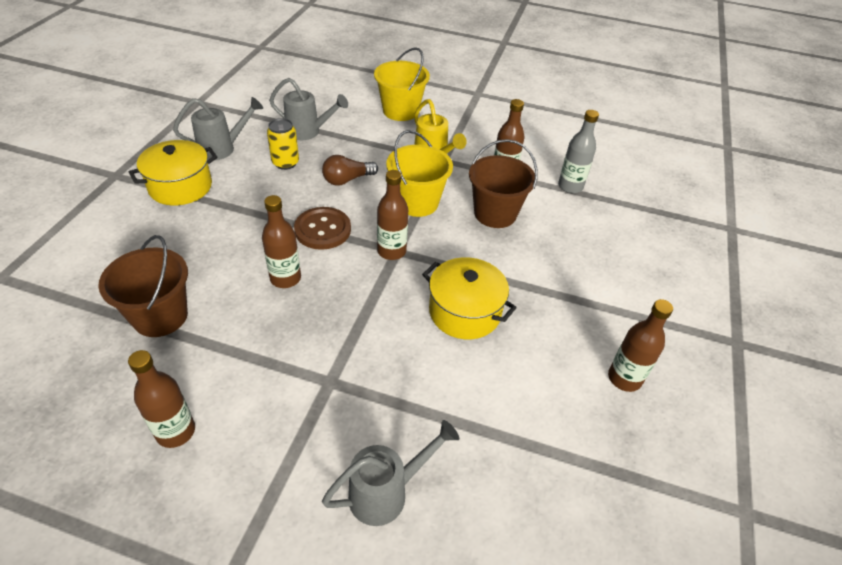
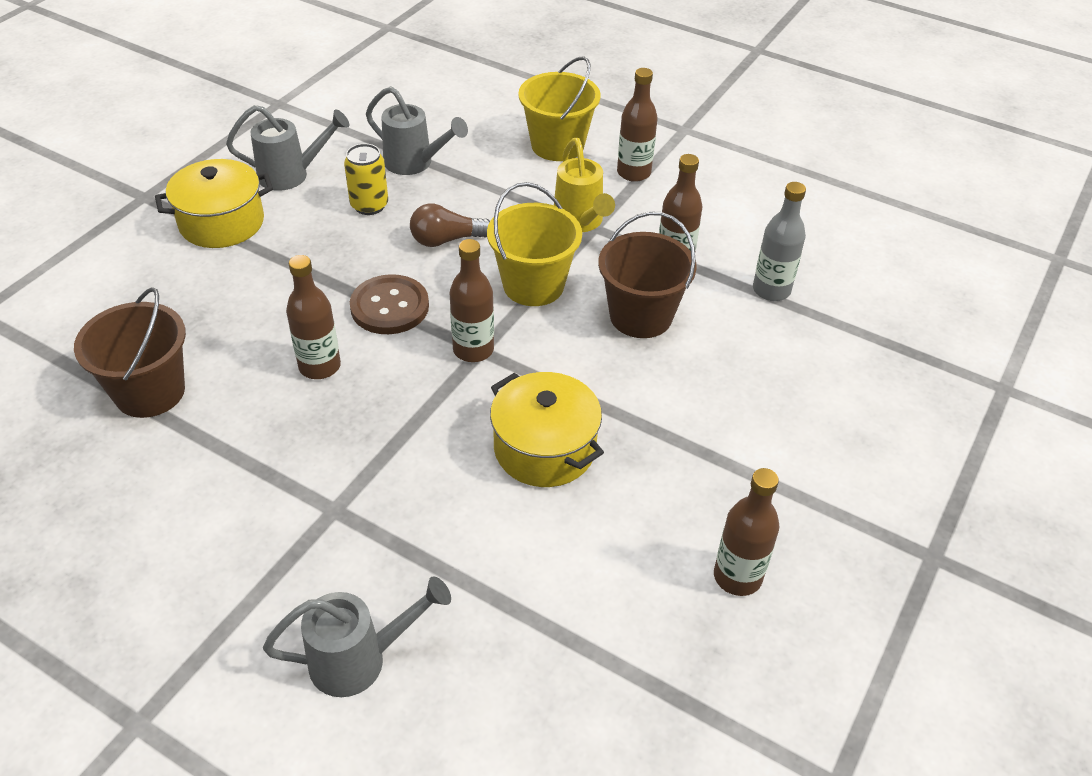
camera: 15 degrees right, 0 degrees up
(176, 431) = (129, 537): brown bottle -> brown bottle (633, 173)

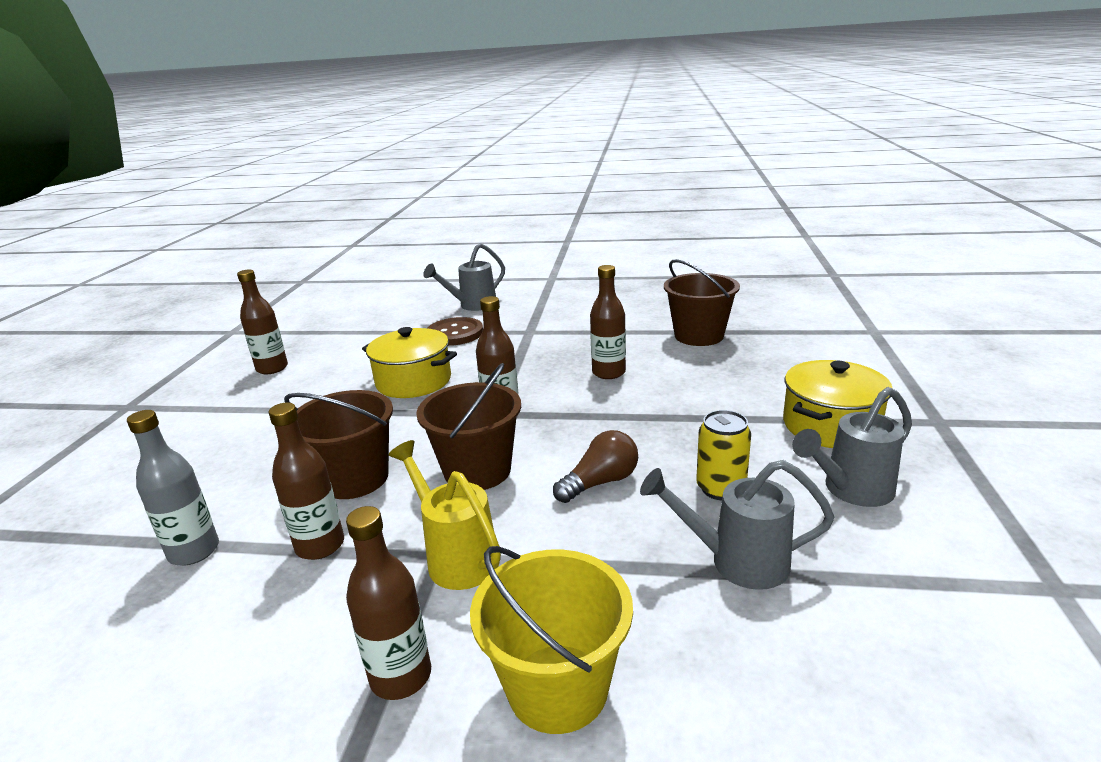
camera: 160 degrees right, 20 degrees down
(389, 307) = (597, 416): brown button -> brown button (455, 333)
(533, 285) = (477, 471): yellow bucket -> brown bucket

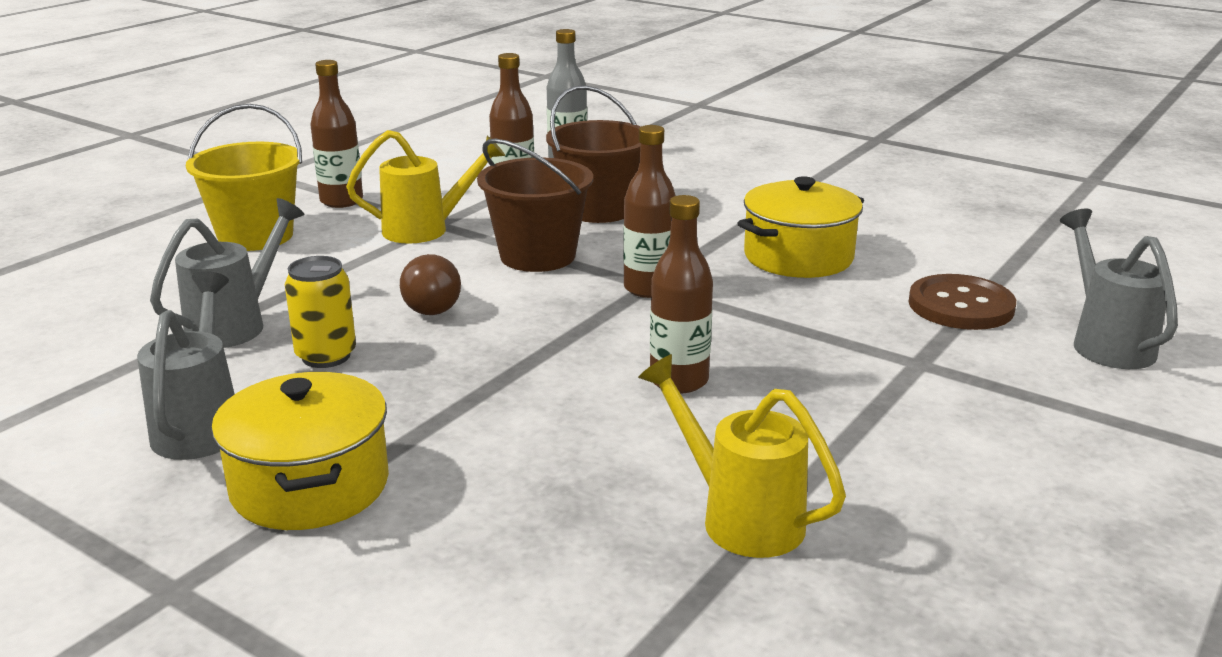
camera: 115 degrees right, 0 degrees up
(272, 368) = (925, 194): brown bottle -> none
(699, 336) = (740, 517): brown bucket -> yellow watering can

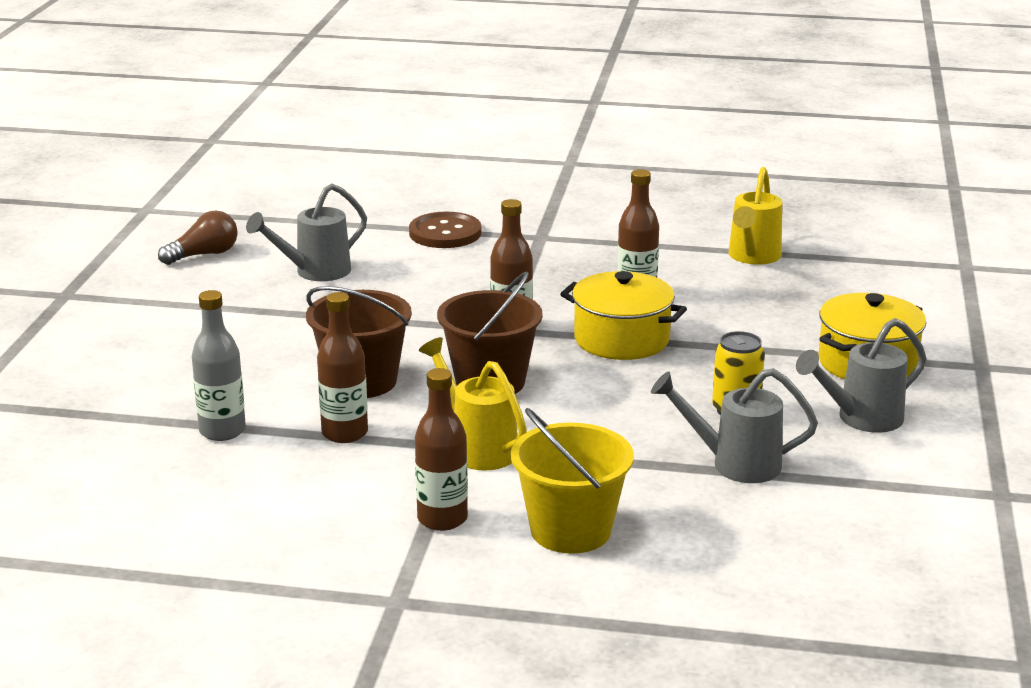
camera: 115 degrees left, 0 degrees up
(432, 303) = (617, 399): brown light bulb -> brown light bulb (204, 255)
(798, 257) = (403, 288): yellow pot -> yellow pot (621, 339)
(1106, 343) = (463, 196): grey watering can -> grey watering can (315, 272)

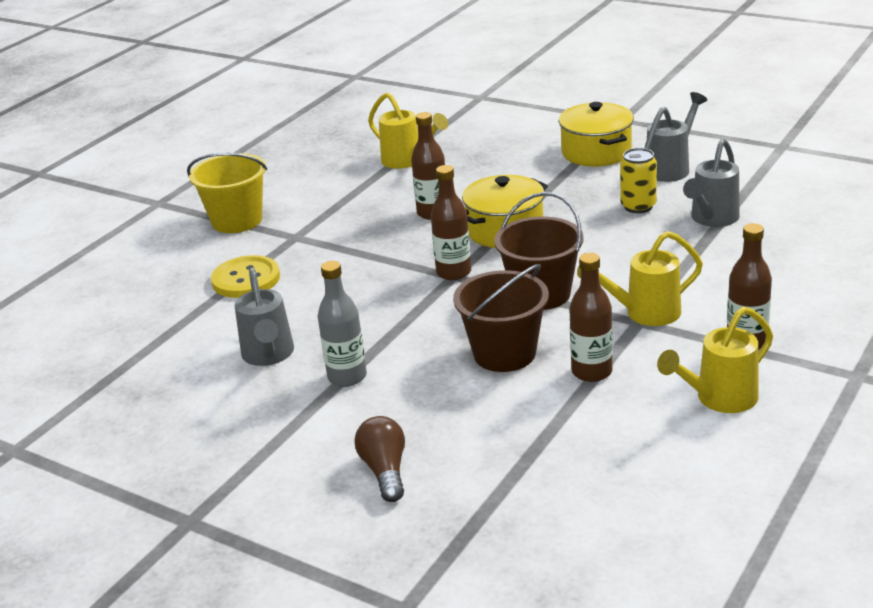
camera: 65 degrees left, 5 degrees up
(204, 255) = (170, 418): brown light bulb -> brown light bulb (385, 471)
(222, 431) = (556, 436): grey bottle -> grey bottle (347, 377)
(317, 514) = (719, 399): none -> yellow watering can
(445, 233) = (246, 279): brown button -> yellow button
(570, 530) = (779, 292): yellow bucket -> yellow bucket (237, 220)
(861, 419) = (671, 168): grey watering can -> grey watering can turned 135 degrees counterclockwise

